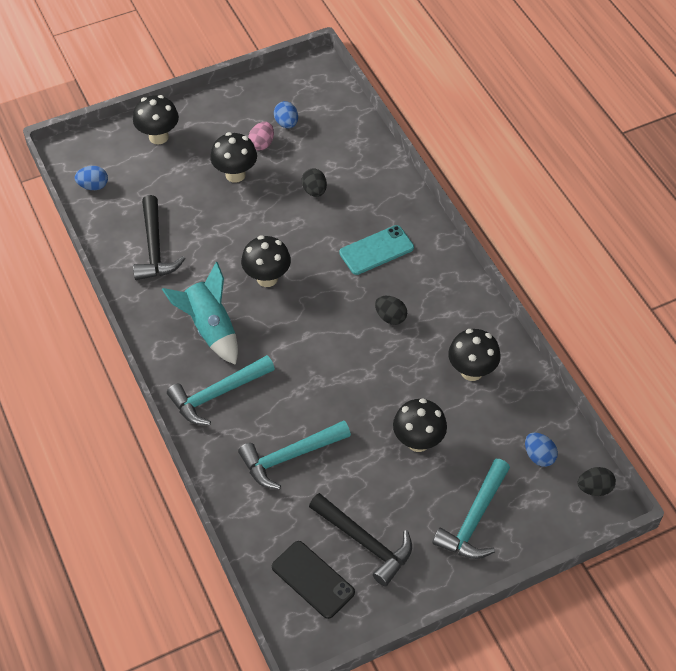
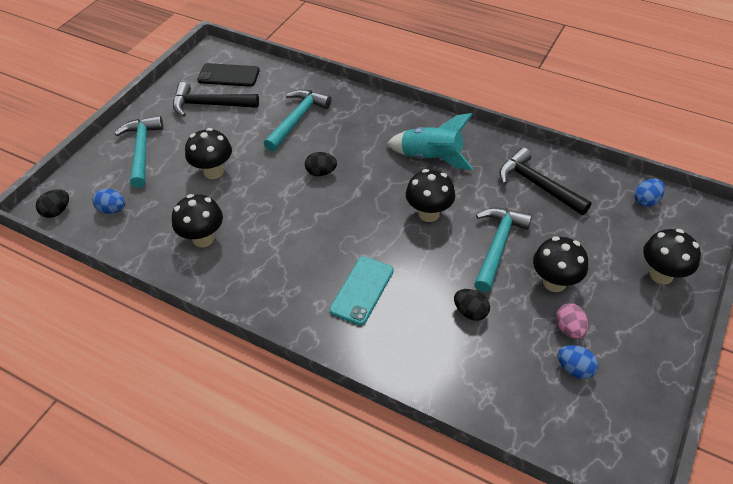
camera: 145 degrees right, 5 degrees down
(217, 394) = (380, 125): turquoise hammer -> turquoise hammer (497, 245)
(390, 317) = (302, 242): black egg -> black egg (321, 172)

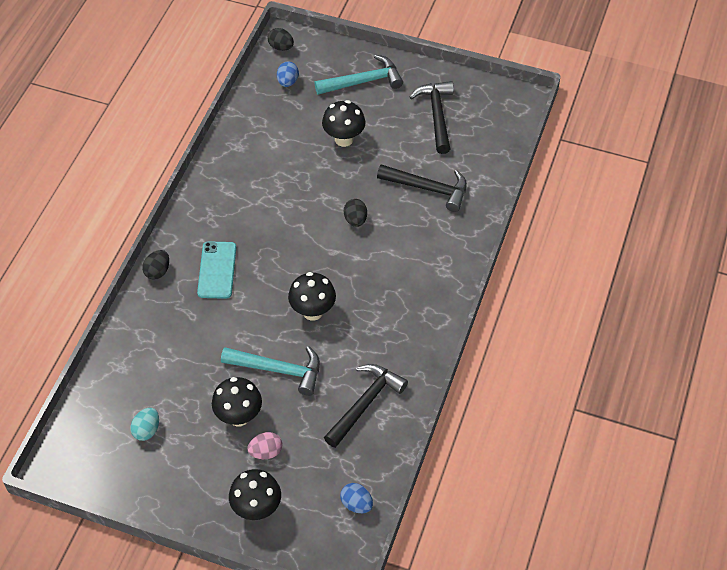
camera: 80 degrees right, 5 degrees up
(203, 239) = (262, 150): black mushroom -> none
(228, 75) = (486, 120): black phone -> none
(297, 119) = (428, 188): turquoise hammer -> black hammer
(362, 290) = (217, 270): turquoise phone -> turquoise phone turned 75 degrees clockwise
(431, 158) = (390, 307): turquoise rocket -> none
(470, 312) = (200, 351): black egg -> black egg (157, 271)
(569, 329) = (187, 427): pink egg -> pink egg (266, 452)
(574, 369) = (147, 430): blue egg -> turquoise egg

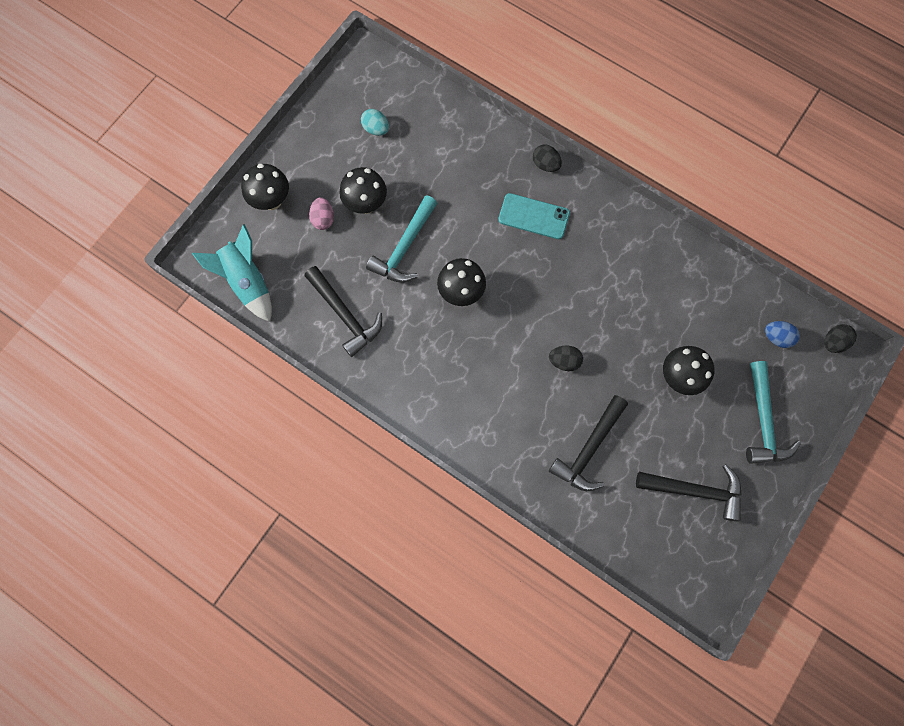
camera: 105 degrees right, 20 degrees up
(356, 504) = (247, 282): blue egg -> turquoise rocket

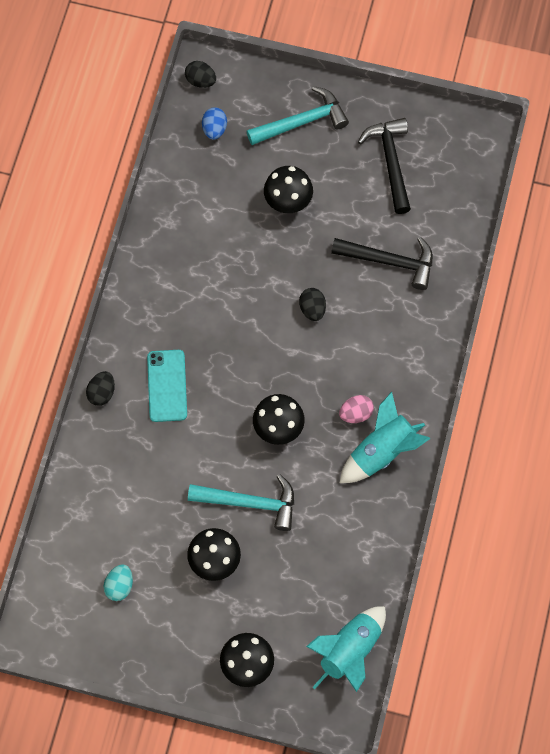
camera: 110 degrees left, 5 degrees down
(323, 219) = (248, 600): pink egg -> pink egg (356, 413)
(345, 315) = (346, 534): black hammer -> none
(407, 372) = (382, 451): none -> turquoise rocket

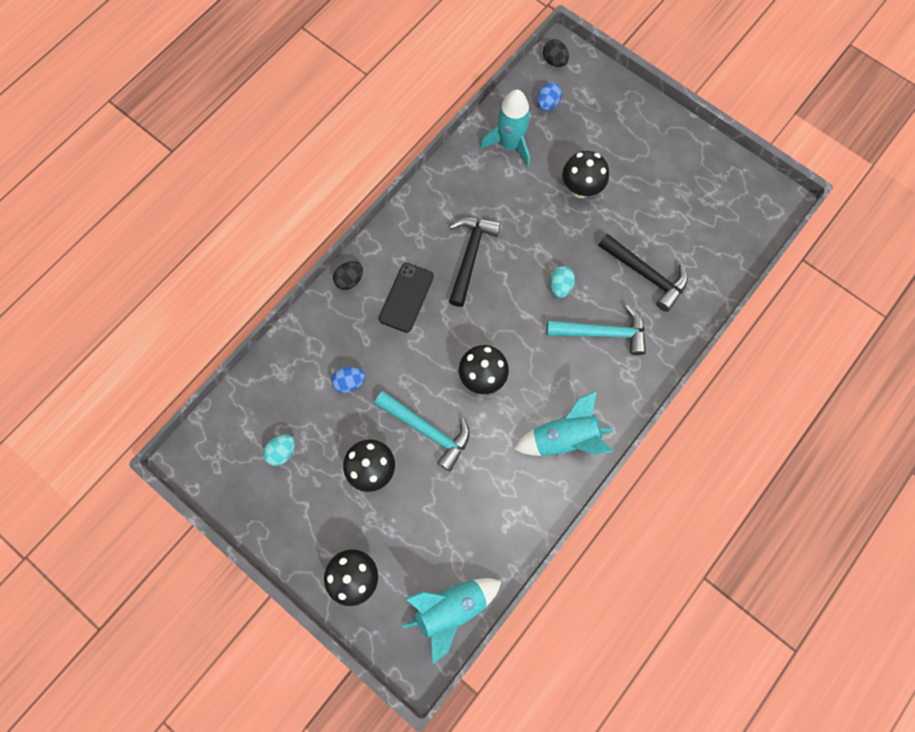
camera: 25 degrees right, 5 degrees up
(152, 492) = (349, 382): none -> blue egg
(167, 386) = (406, 297): turquoise phone -> black phone
(196, 187) = (510, 144): none -> turquoise rocket
(302, 121) = (623, 127): turquoise hammer -> turquoise hammer (602, 332)
(312, 309) = (560, 286): black egg -> turquoise egg
(356, 413) = (556, 393): pink egg -> none
(390, 162) = (684, 191): black hammer -> black hammer (470, 256)

